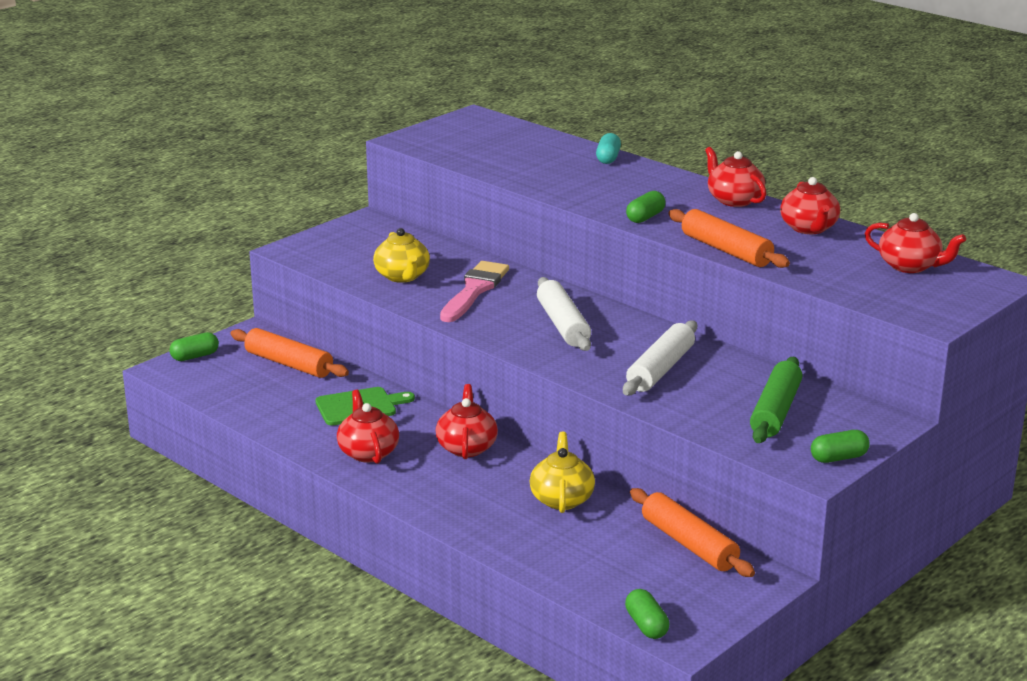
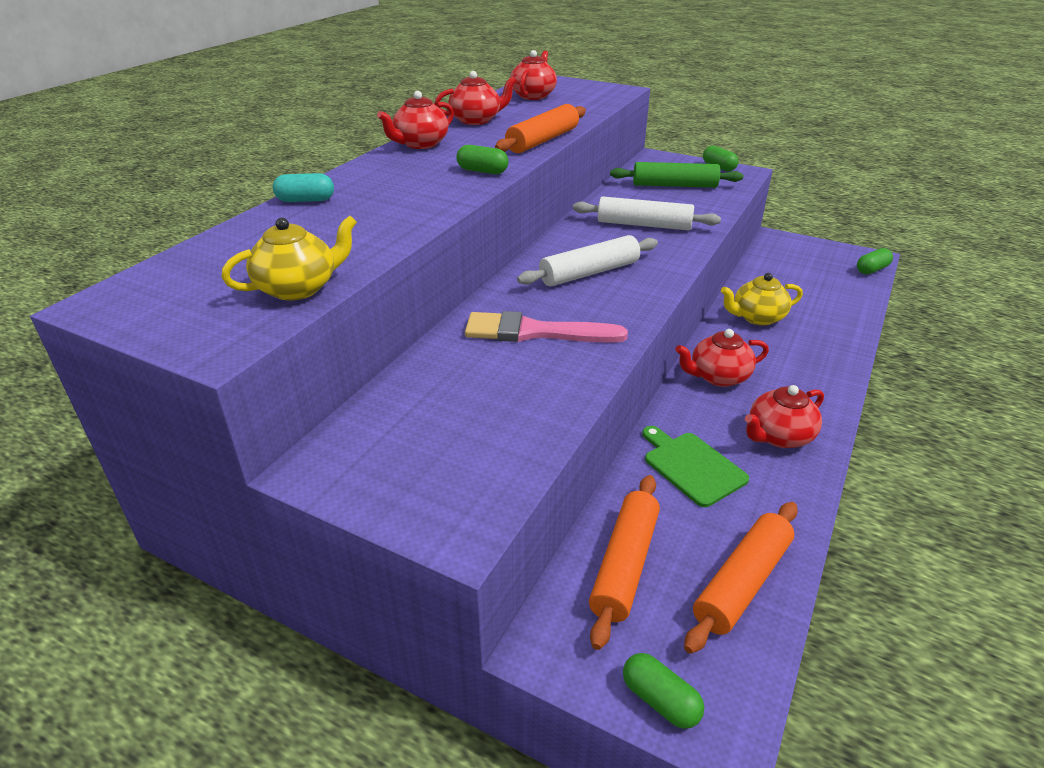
camera: 105 degrees left, 10 degrees up
(402, 276) = (519, 390): yellow teapot -> yellow teapot (298, 288)
(689, 544) = (765, 264): orange rolling pin -> orange rolling pin (741, 582)

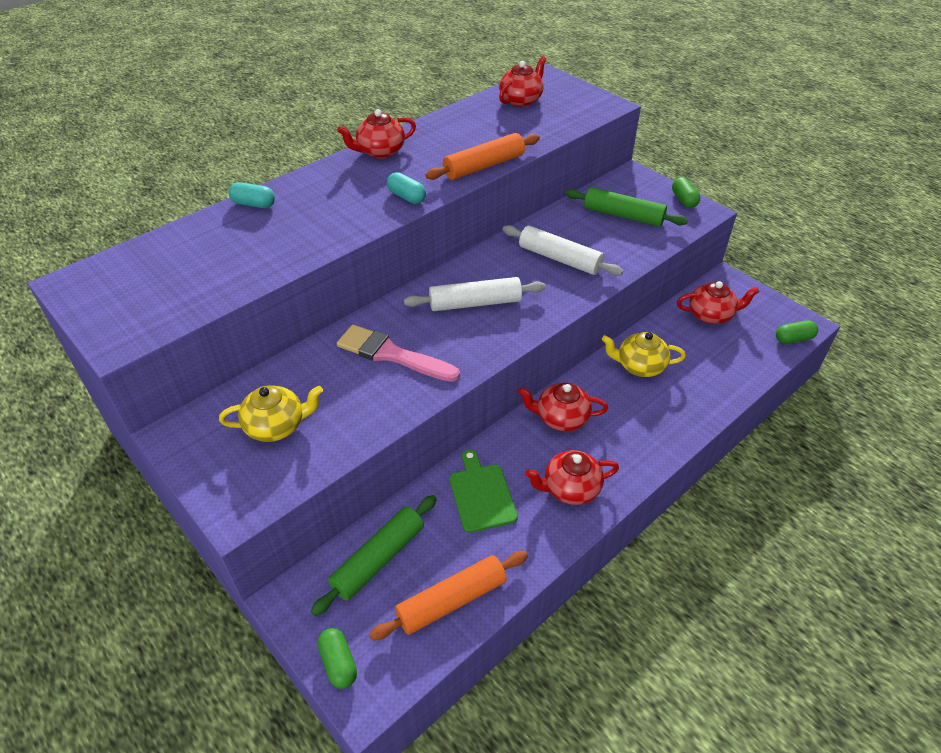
camera: 20 degrees right, 10 degrees up
(298, 288) = (196, 299): yellow teapot -> yellow teapot (276, 426)
(476, 120) = (447, 127): red teapot -> red teapot (711, 315)
(482, 171) = (406, 197): green capsule -> turquoise capsule
(625, 565) = (378, 559): orange rolling pin -> green rolling pin

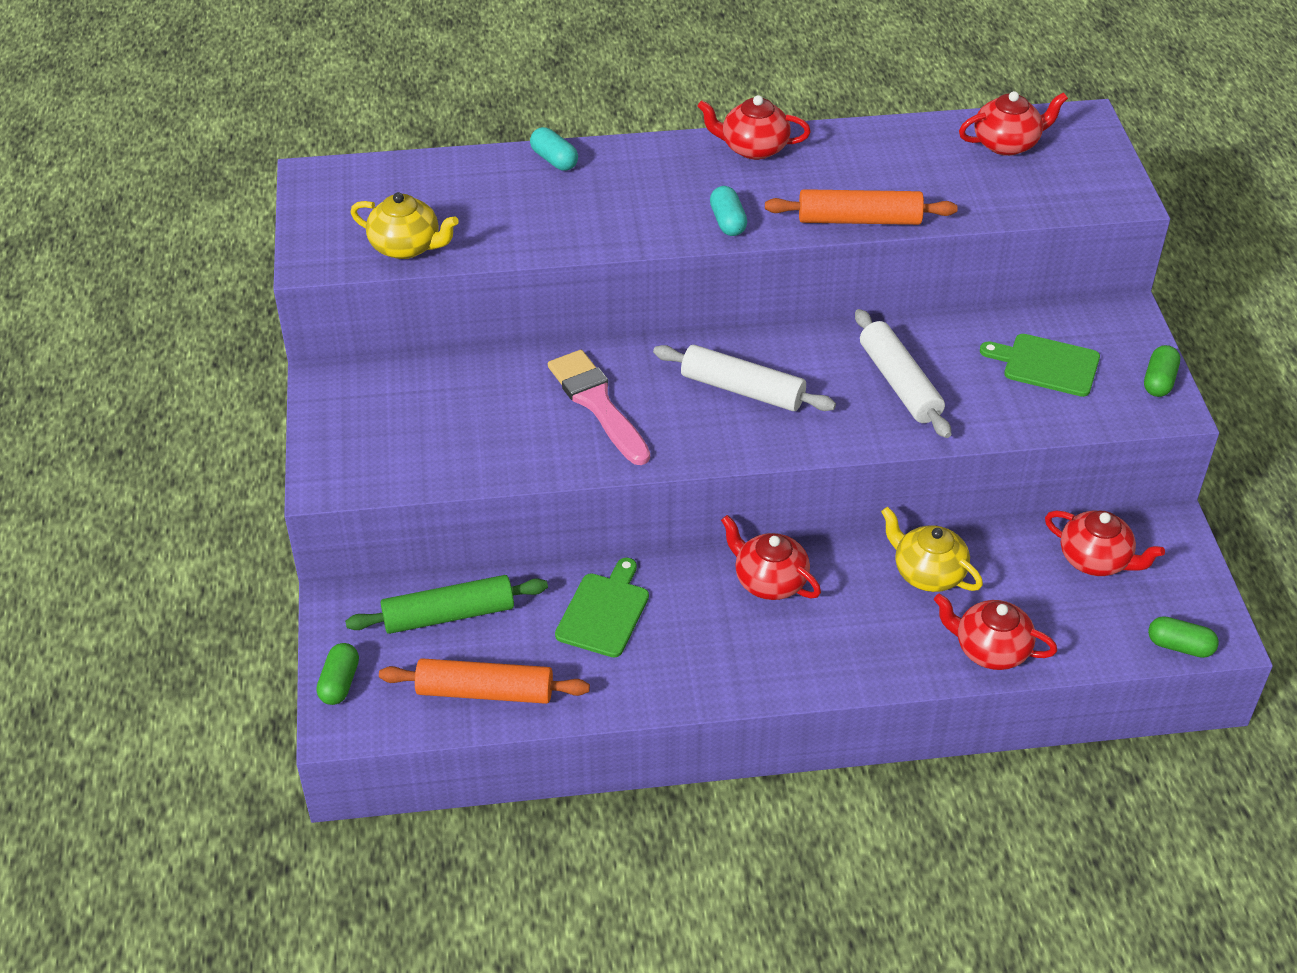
camera: 35 degrees right, 0 degrees up
(276, 426) = (422, 421): yellow teapot -> yellow teapot (406, 247)
(570, 488) = (705, 658): red teapot -> red teapot (990, 649)
(623, 215) = (1046, 365): green rolling pin -> green cutting board

